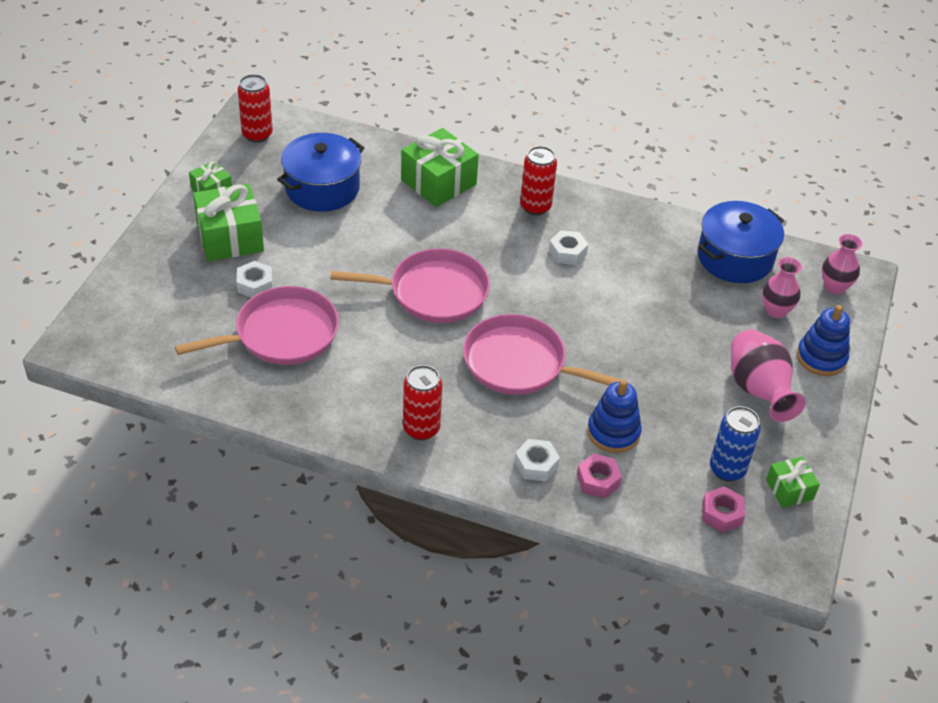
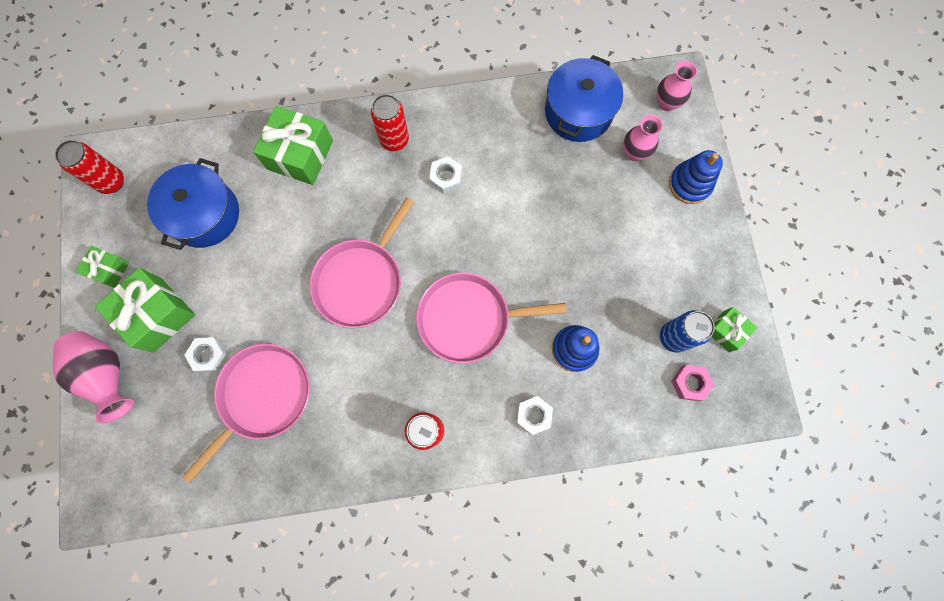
camera: 25 degrees left, 30 degrees up
(433, 292) = (361, 281): pink pan -> pink pan turned 150 degrees clockwise
(598, 480) = (586, 404): pink nut -> none
(758, 391) = (659, 245): pink vase -> pink vase (108, 375)

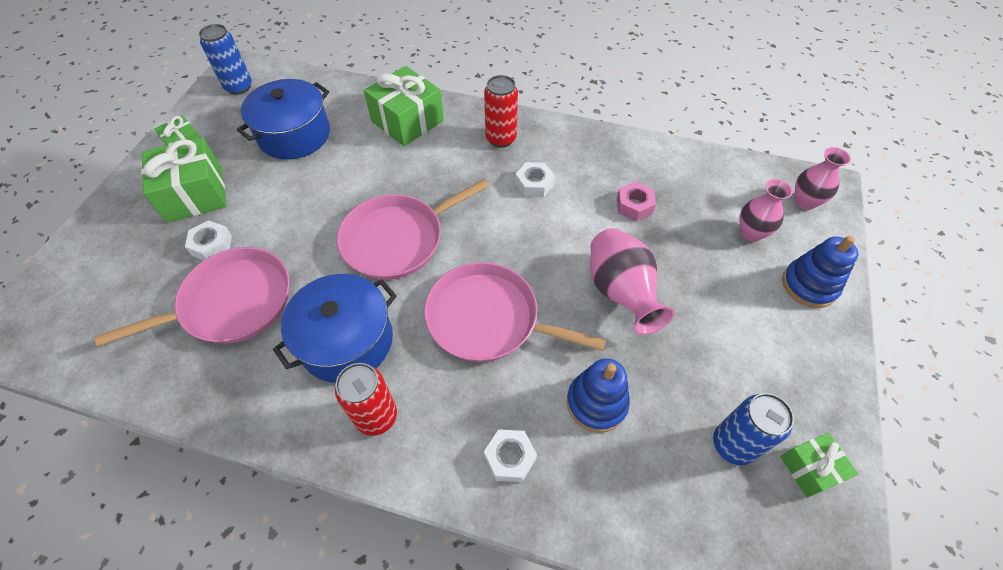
camera: 25 degrees right, 20 degrees down
(108, 375) = (114, 224): pink vase -> pink vase (620, 292)
(111, 182) = (239, 87): red can -> blue can
(578, 112) = (700, 177): blue pot -> blue pot (346, 341)
(689, 383) = (736, 514): pink nut -> pink nut (634, 206)

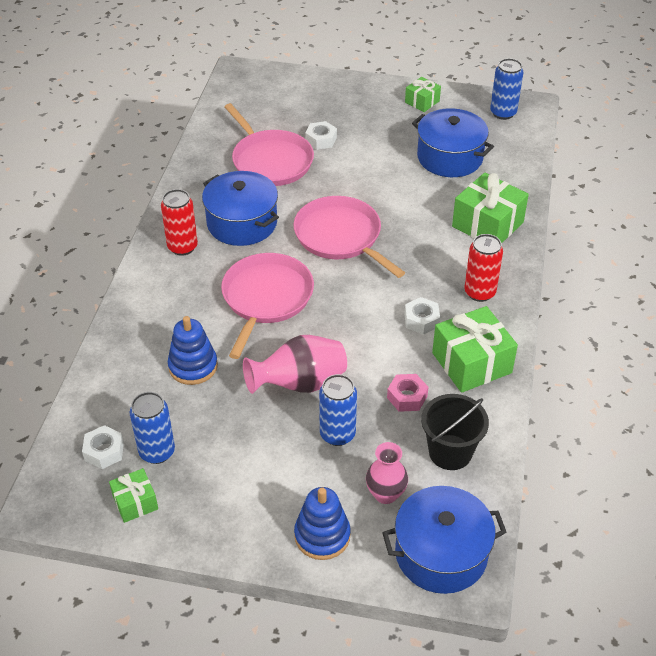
camera: 85 degrees right, 10 degrees down
(195, 194) = (370, 119): green gift -> green gift (471, 363)
(510, 458) = (151, 318): white nut -> white nut (104, 451)
(685, 264) = (337, 434): none -> blue can
(696, 183) = (450, 452): none -> black bucket
(805, 201) = (441, 553): pink vase -> blue pot

